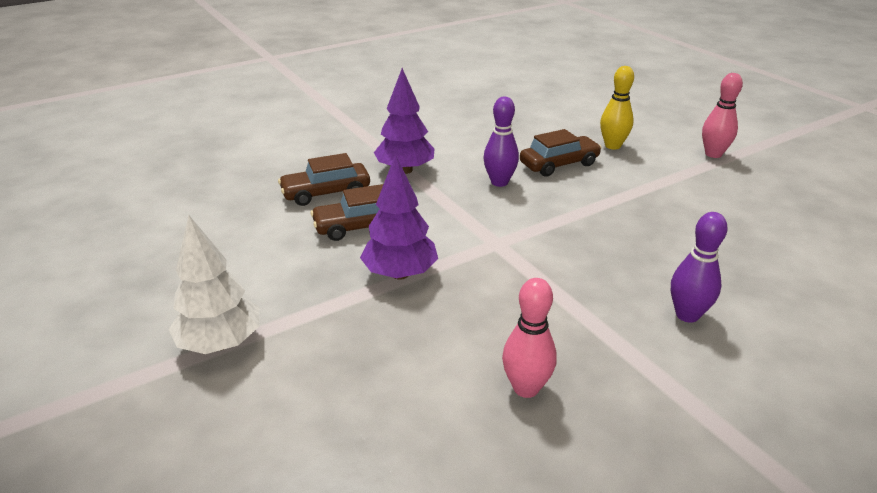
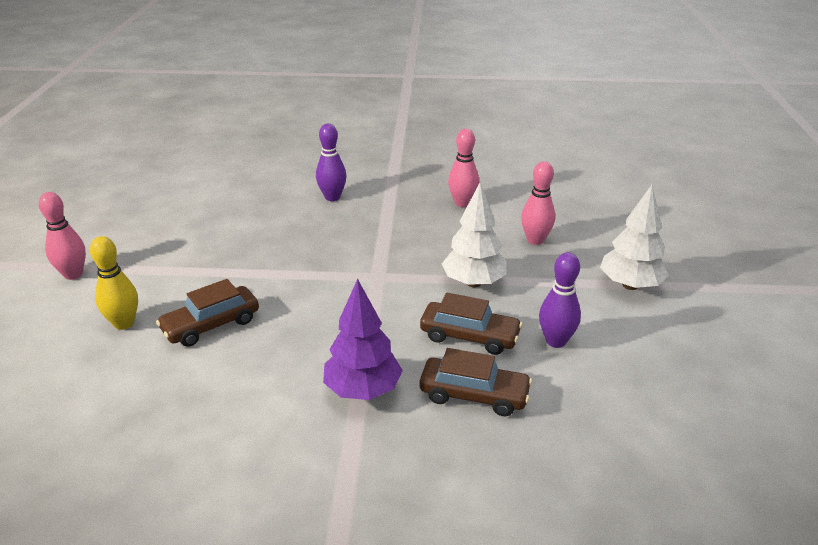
camera: 145 degrees left, 0 degrees up
(373, 363) = (535, 240): none -> pink bowling pin
(400, 274) = (473, 282): purple tree -> white tree
(499, 182) = (295, 329): purple bowling pin -> purple bowling pin (556, 341)
(559, 164) = (211, 325): brown car -> brown car turned 45 degrees counterclockwise

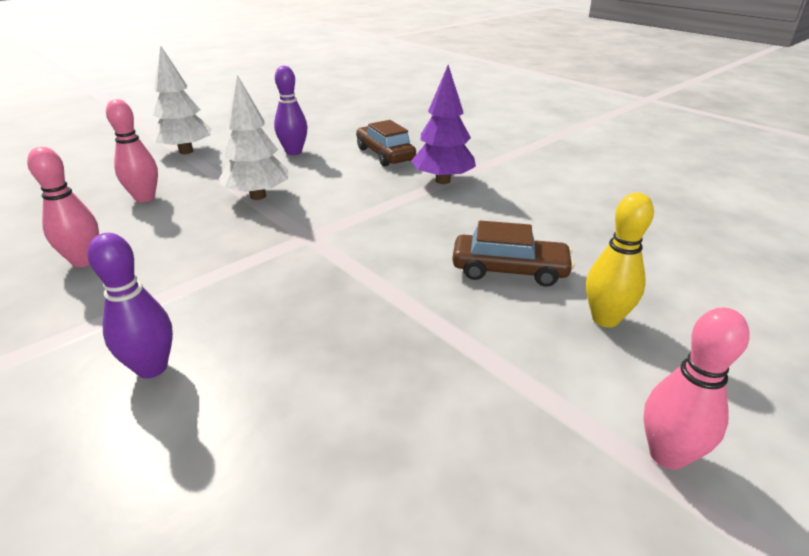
camera: 135 degrees left, 0 degrees up
(469, 336) = (332, 174): brown car -> none

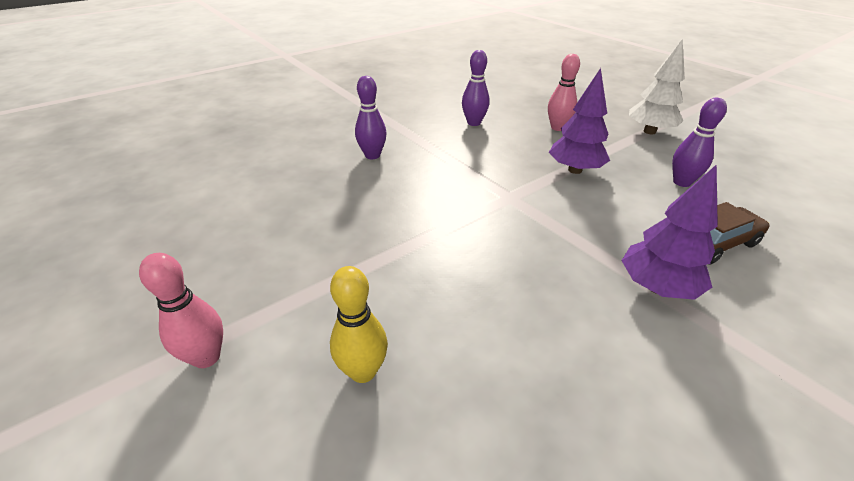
camera: 95 degrees right, 5 degrees up
(84, 261) = (474, 123): pink bowling pin -> purple bowling pin
(258, 196) = (575, 170): white tree -> purple tree
(509, 270) = (454, 313): brown car -> none

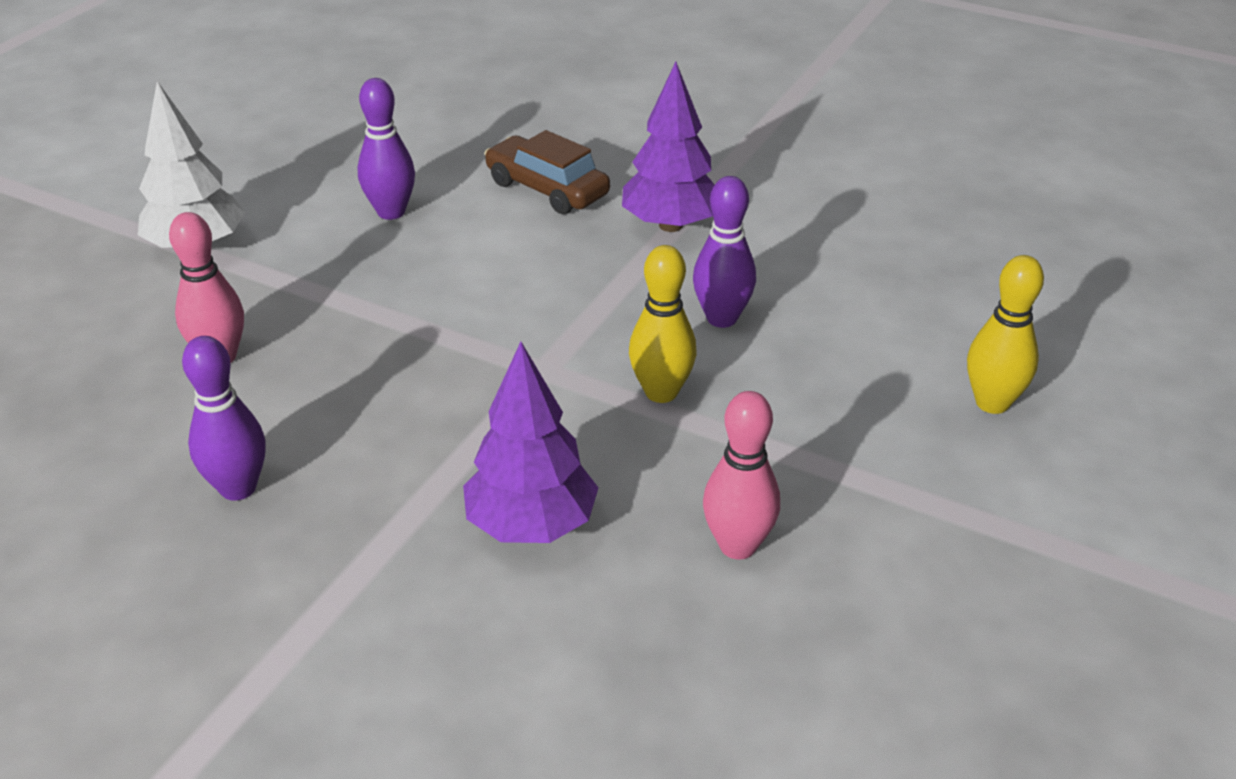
camera: 115 degrees left, 0 degrees up
(206, 357) = (1114, 544): pink bowling pin -> pink bowling pin (738, 546)
(372, 155) = (495, 608): purple bowling pin -> purple bowling pin (722, 318)
(469, 227) = (661, 392): none -> yellow bowling pin
(575, 170) = (406, 314): purple tree -> purple tree (532, 525)

